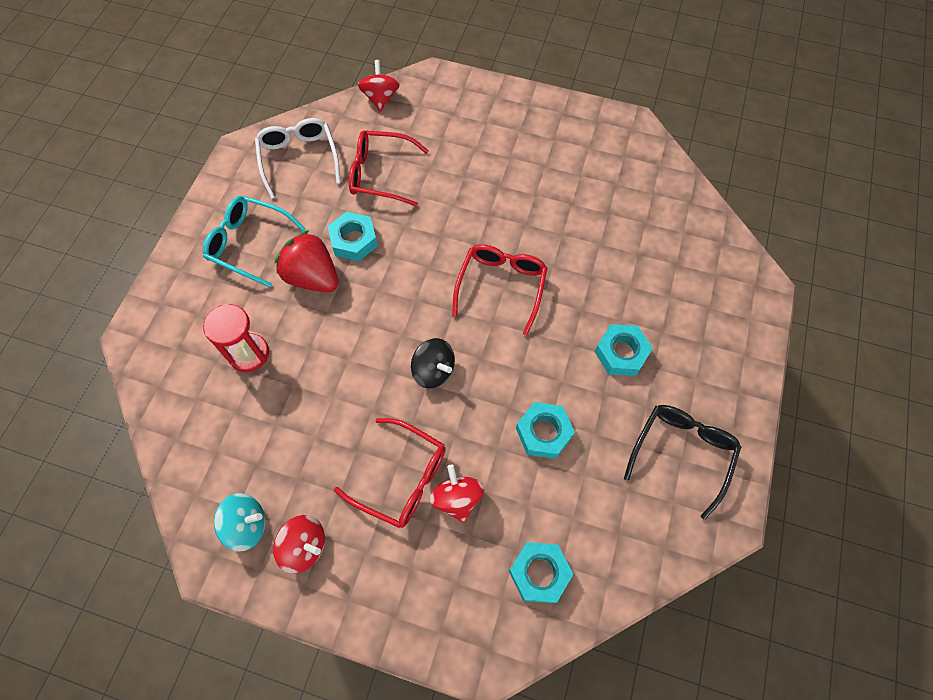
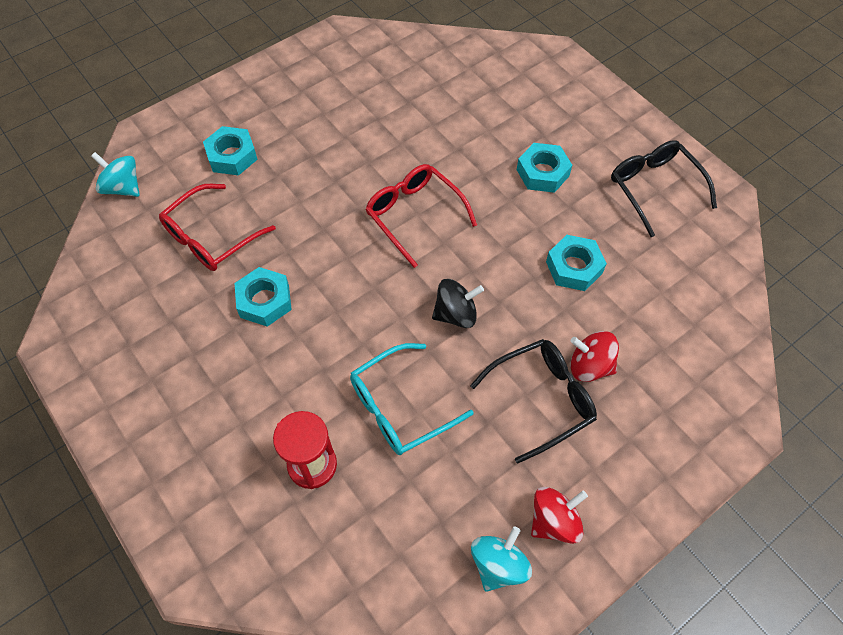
camera: 55 degrees left, 5 degrees down
(249, 243) = (182, 396): turquoise glasses -> turquoise glasses (400, 407)
(299, 159) = (123, 296): white glasses -> none
(313, 277) = (274, 359): red strawberry -> none
(380, 98) = (123, 188): red spinning top -> turquoise spinning top
(402, 478) = (542, 399): red glasses -> black glasses
(539, 573) = (692, 344): turquoise nut -> turquoise nut (232, 156)

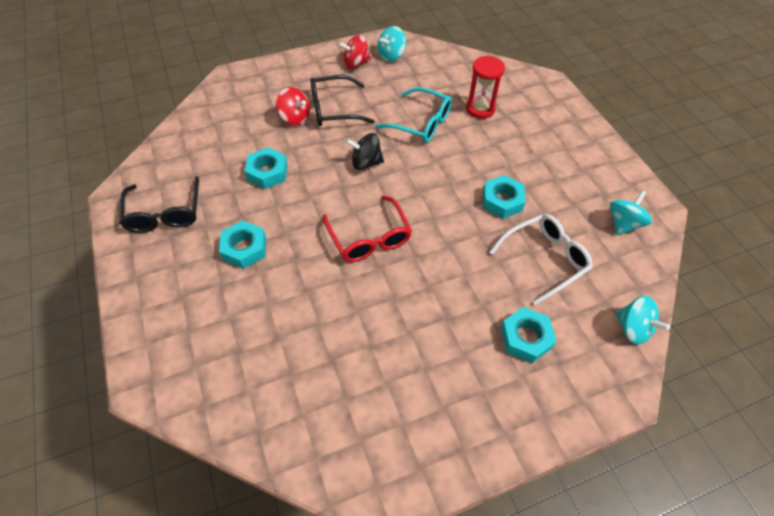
camera: 165 degrees left, 5 degrees down
(109, 306) = (623, 223): none -> turquoise spinning top
(211, 237) = (545, 259): red glasses -> white glasses
(400, 407) = (421, 123): turquoise glasses -> turquoise glasses turned 45 degrees clockwise

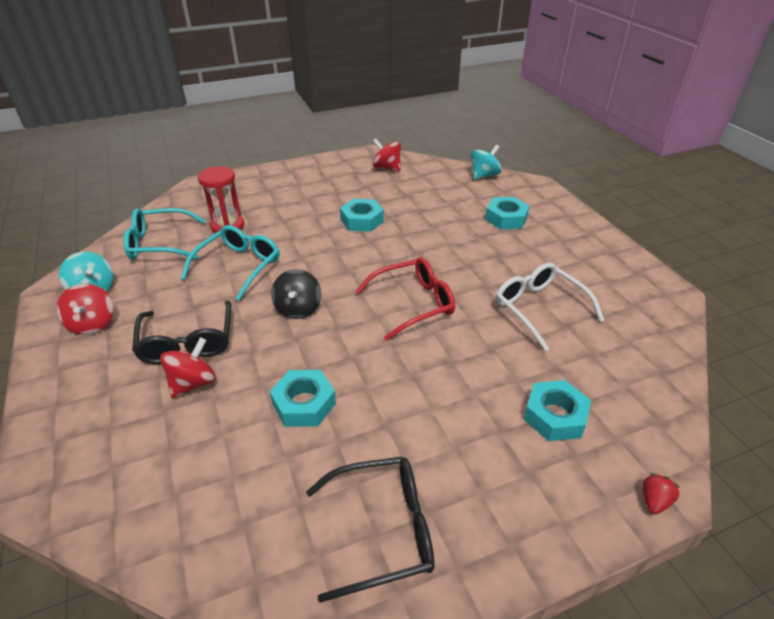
camera: 90 degrees left, 15 degrees down
(136, 374) = (654, 501): none -> red strawberry
(244, 248) = (441, 412): turquoise nut -> turquoise nut (554, 416)
(450, 75) = (159, 244): none -> turquoise glasses
(545, 259) = (427, 204): white glasses -> white glasses (539, 309)
(623, 223) = (387, 168): turquoise spinning top -> red spinning top

